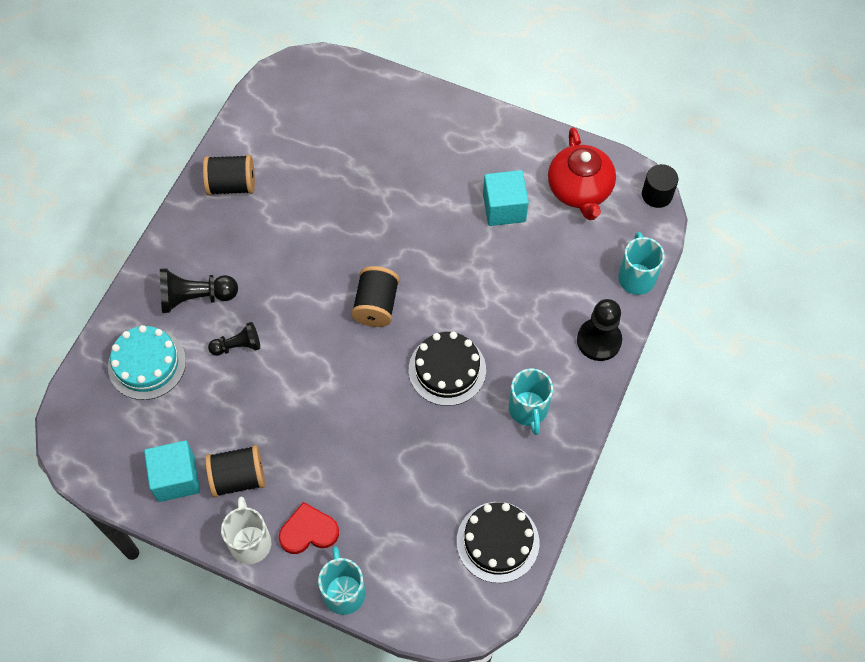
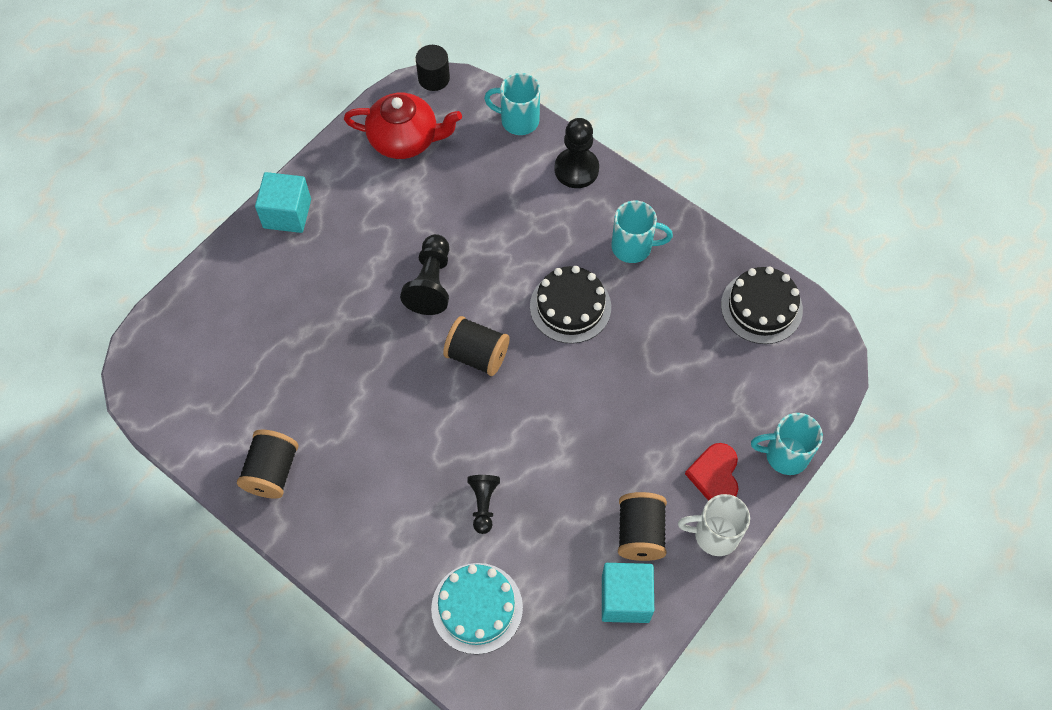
camera: 75 degrees left, 0 degrees up
(195, 297) = (408, 539): black pawn -> black pawn (431, 283)
(504, 208) = (402, 210): turquoise cube -> turquoise cube (287, 213)

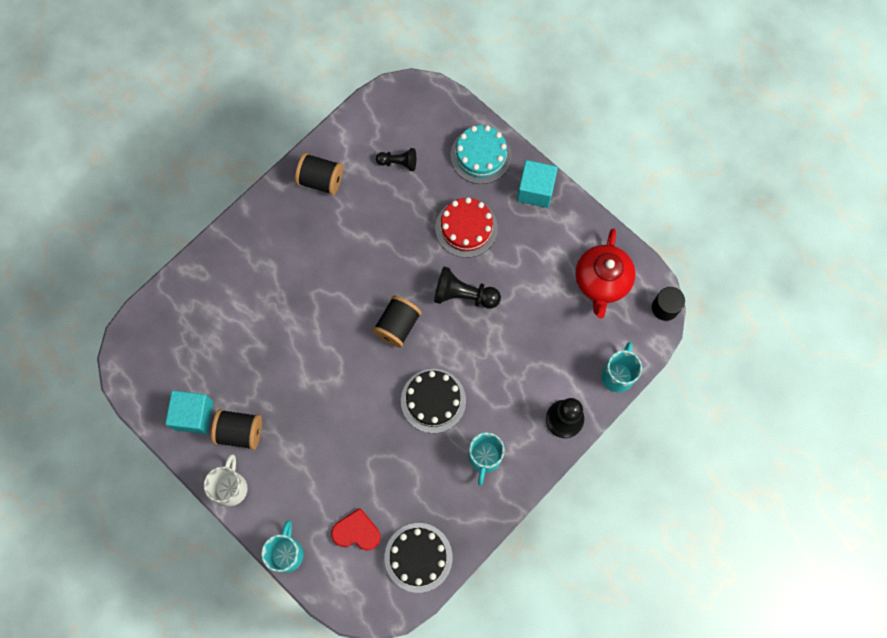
camera: 95 degrees right, 10 degrees up
(340, 287) = (466, 228): none -> red cake
(477, 608) = (203, 312): turquoise cake -> turquoise cake (480, 155)
(483, 504) = (277, 322): black pawn -> black pawn (398, 163)
(715, 475) = (277, 495): red heart -> red heart (356, 531)

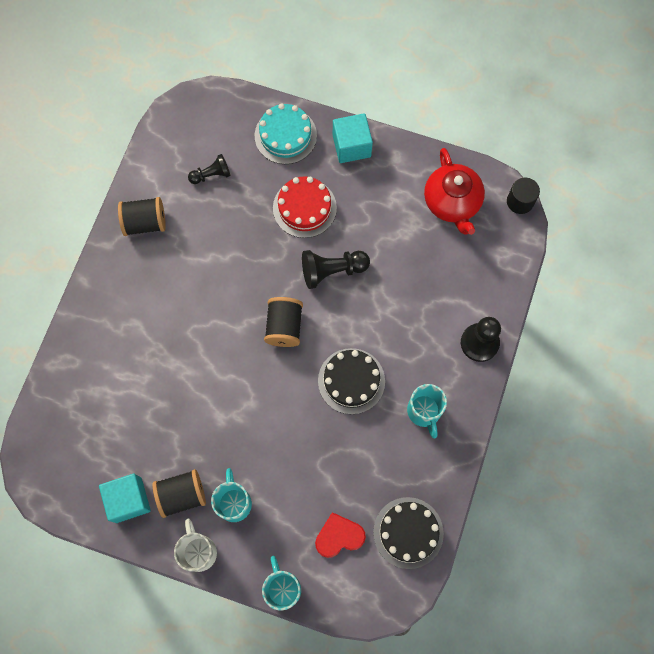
camera: 25 degrees left, 0 degrees up
(617, 375) = (507, 281): turquoise mug -> turquoise mug (234, 502)

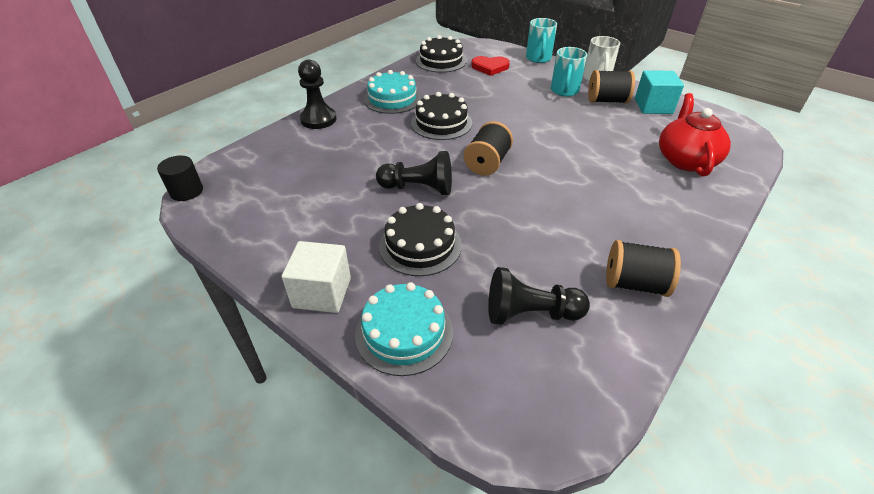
camera: 160 degrees left, 30 degrees down
(211, 175) = (530, 313): black pawn -> black pawn, size x1.57
(304, 208) = (420, 245): red cake -> black cake
(351, 146) = (322, 292): turquoise cube -> white cube
(424, 412) = (392, 99): turquoise mug -> turquoise cake
(452, 202) = (253, 207): red teapot -> red teapot (685, 160)

